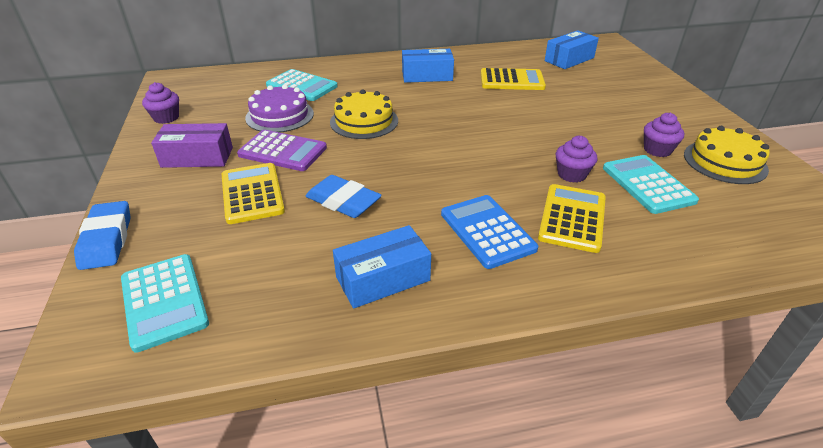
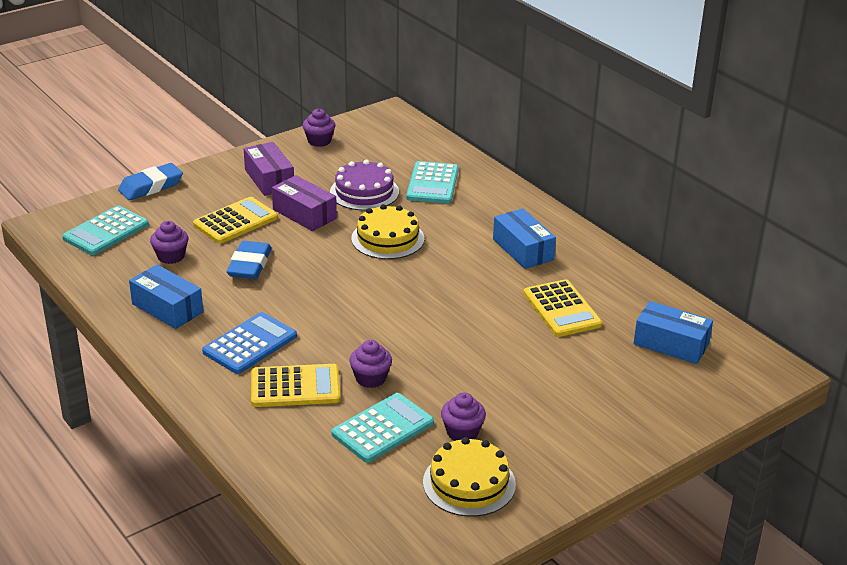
camera: 65 degrees right, 5 degrees down
(276, 254) = (171, 256): none -> purple cupcake
(282, 151) = (304, 214): purple calculator -> purple box

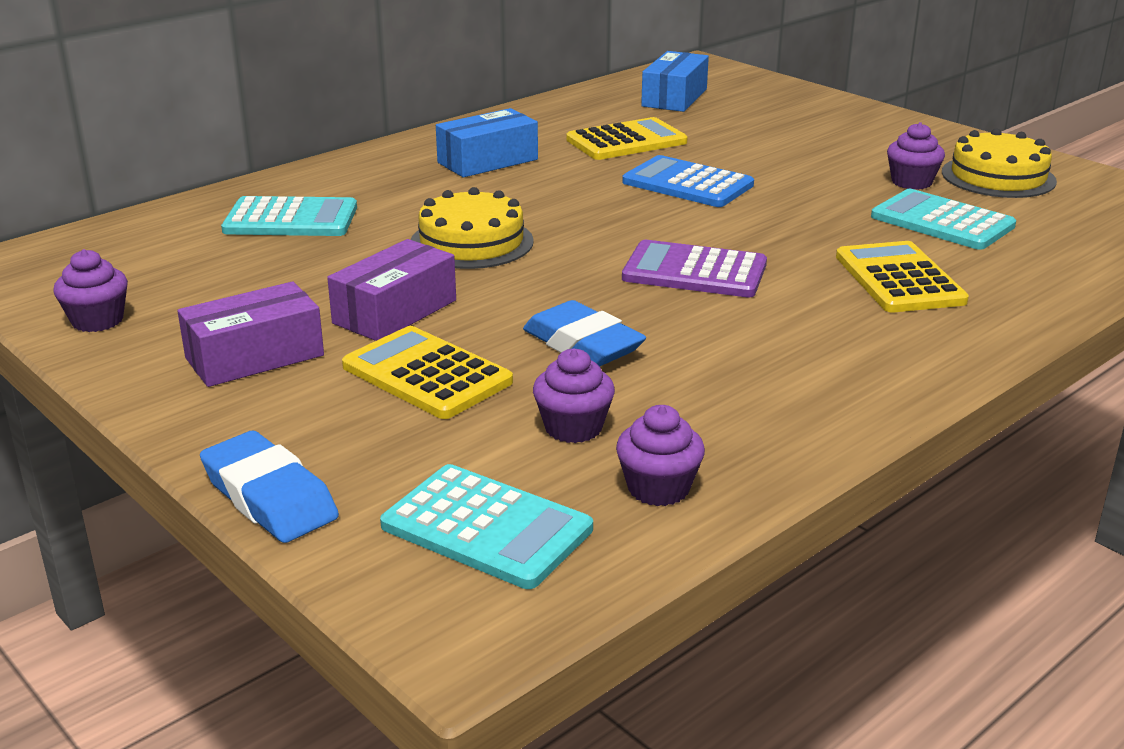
camera: 95 degrees left, 5 degrees down
(167, 308) = (754, 406): blue box -> none
(249, 265) = (583, 344): blue eraser -> blue eraser turned 45 degrees clockwise
(250, 344) = (817, 321): blue calculator -> blue calculator (687, 184)
(327, 310) = (694, 271): none -> purple calculator
(364, 192) = (315, 268): purple cake -> none
(370, 378) = (843, 234): purple cupcake -> purple cupcake (658, 488)

